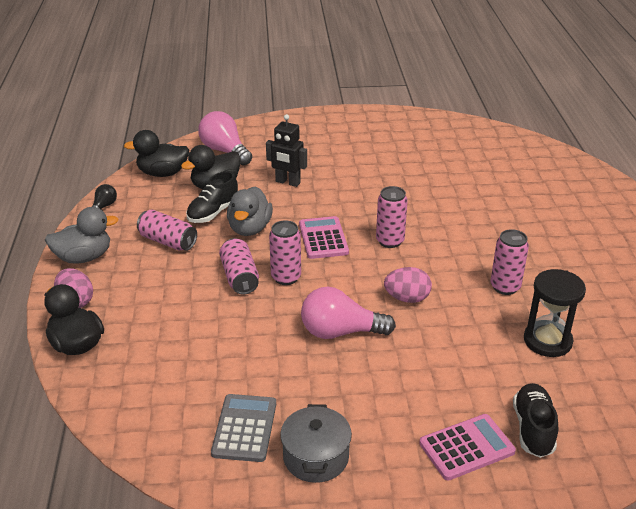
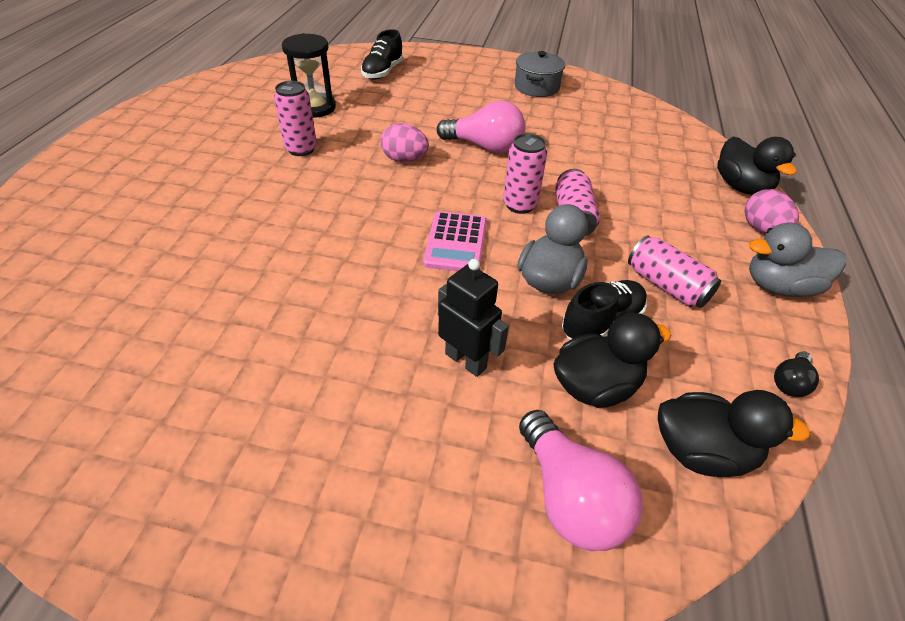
camera: 165 degrees left, 10 degrees up
(244, 428) = (583, 108): grey calculator -> none
(390, 241) = (376, 220): pink can -> none
(466, 447) = (434, 73): pink calculator -> none

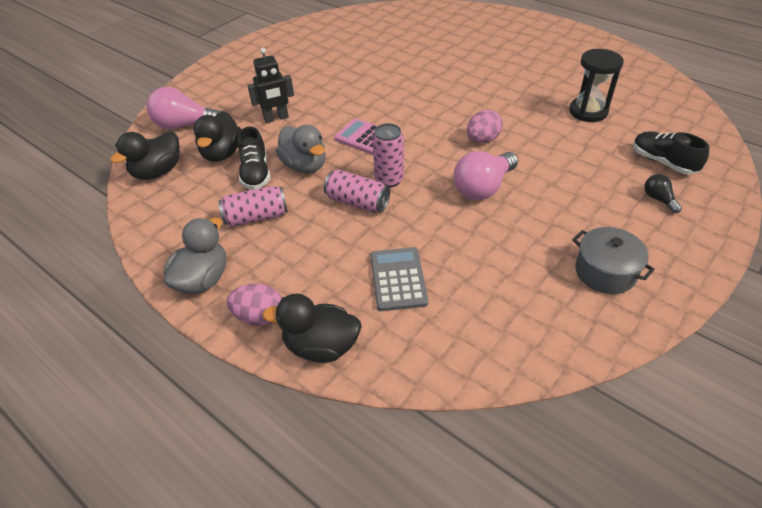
camera: 120 degrees right, 0 degrees up
(301, 149) = (519, 97): pink can -> none
(639, 168) = (398, 279): none -> grey calculator
(790, 382) = (148, 229): black light bulb -> black light bulb (658, 199)

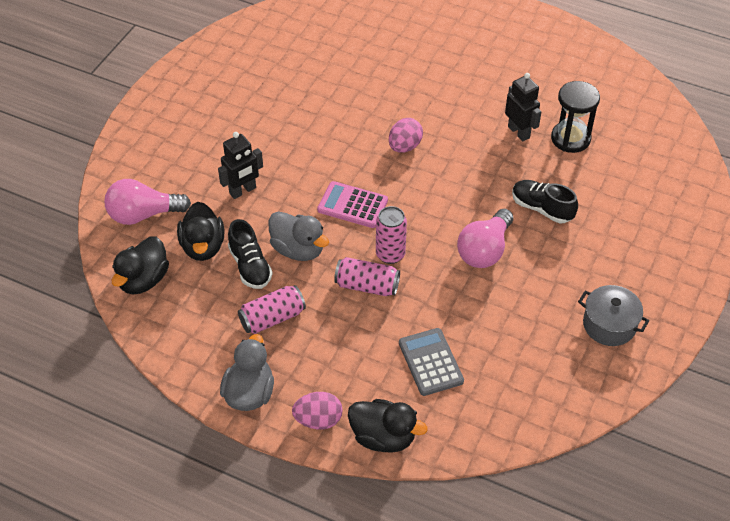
camera: 15 degrees left, 5 degrees up
(321, 346) = (383, 437): black duck -> black duck turned 150 degrees counterclockwise
(482, 140) = (471, 191): pink egg -> pink egg (404, 146)
(539, 102) = (519, 132): none -> black robot
(658, 199) = (648, 239): black light bulb -> none
(662, 162) = (648, 195): black shoe -> black shoe (542, 208)

